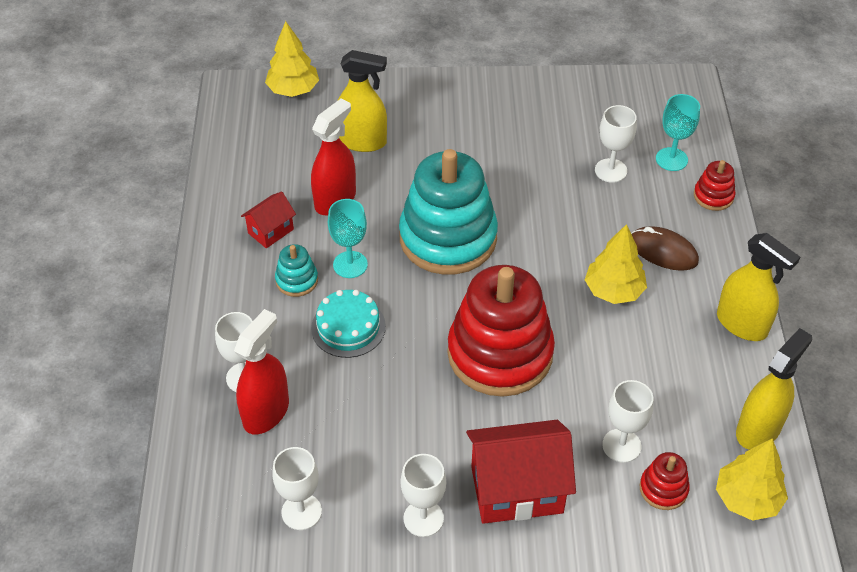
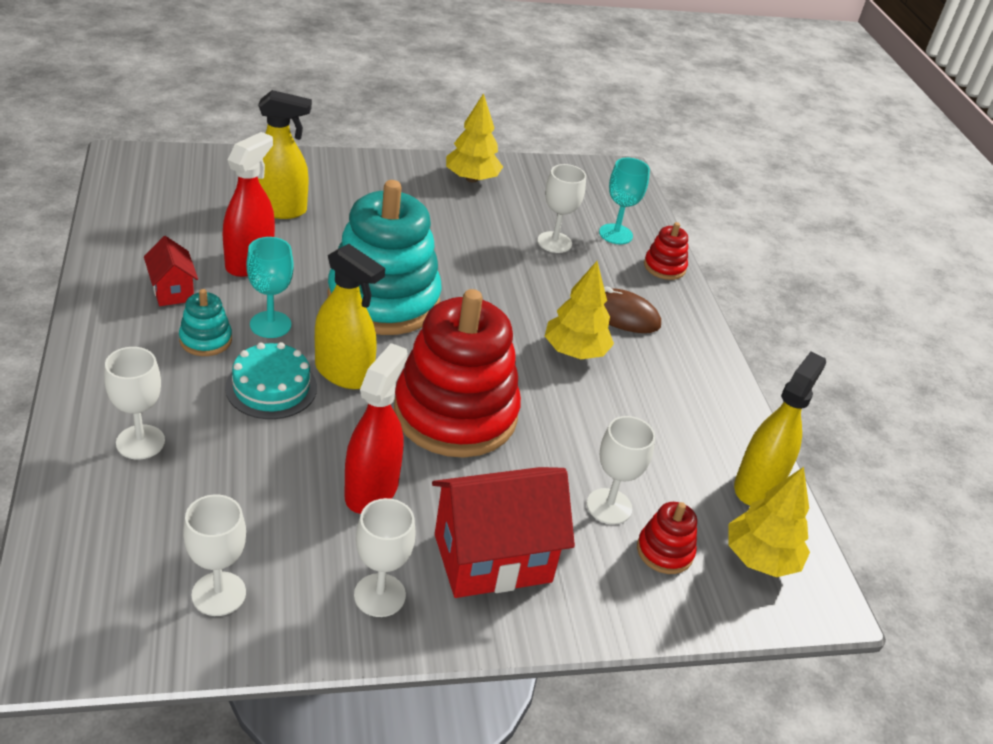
camera: 15 degrees left, 10 degrees down
(266, 412) = (169, 480): red spray bottle -> red spray bottle (371, 490)
(270, 231) = (172, 291): red house -> red house turned 60 degrees counterclockwise
(293, 90) = (197, 161): yellow tree -> yellow tree (472, 179)
(742, 324) = (717, 383): yellow spray bottle -> yellow spray bottle (344, 373)

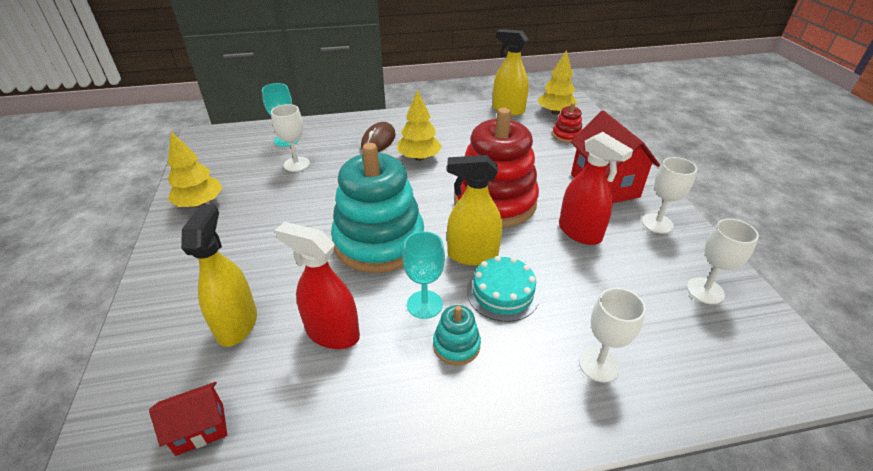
camera: 85 degrees left, 0 degrees up
(172, 291) = (387, 387): red house -> red house (200, 429)
(344, 373) = (472, 255): yellow spray bottle -> yellow spray bottle turned 120 degrees counterclockwise
(371, 490) = (580, 232): red spray bottle -> red spray bottle turned 150 degrees counterclockwise
(609, 506) = (545, 149): white goblet -> none
(664, 267) = (324, 124): red stacking toy -> none

